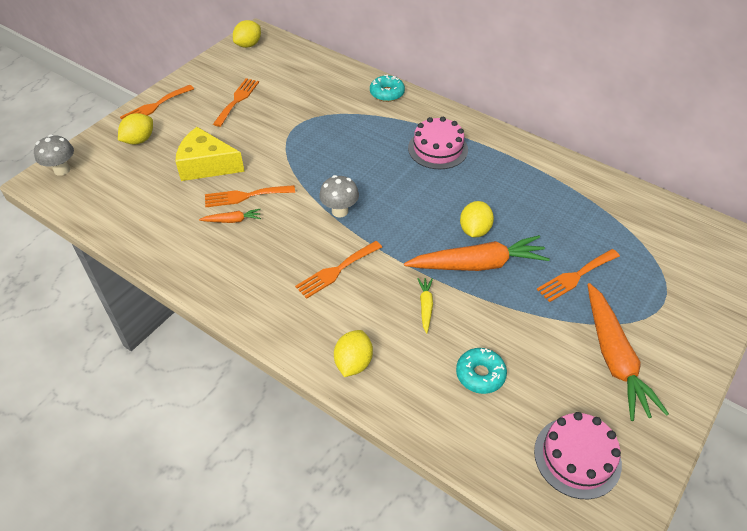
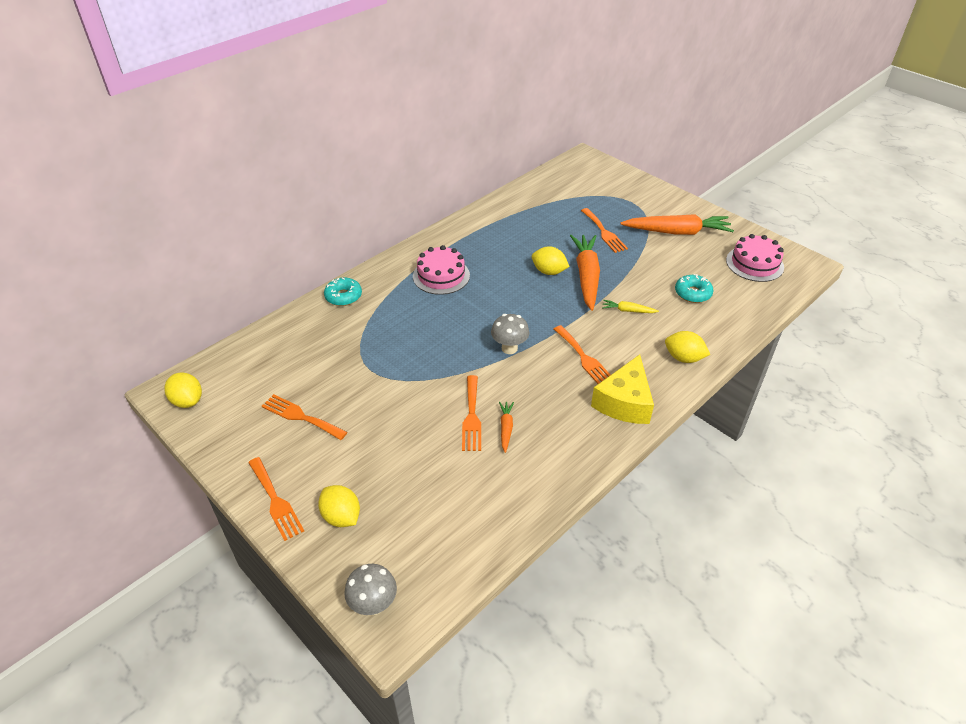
camera: 80 degrees left, 5 degrees down
(206, 165) = (411, 448): yellow cheese -> yellow cheese (624, 402)

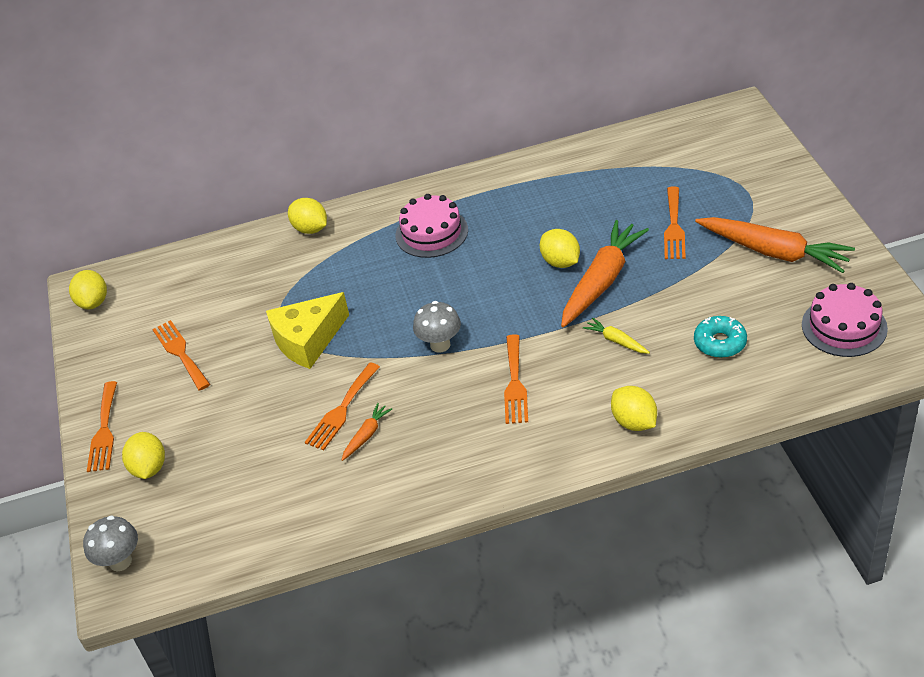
camera: 35 degrees right, 0 degrees up
(343, 296) = (310, 229): turquoise donut -> yellow lemon
(624, 402) = (518, 451): yellow cheese -> yellow cheese (308, 340)

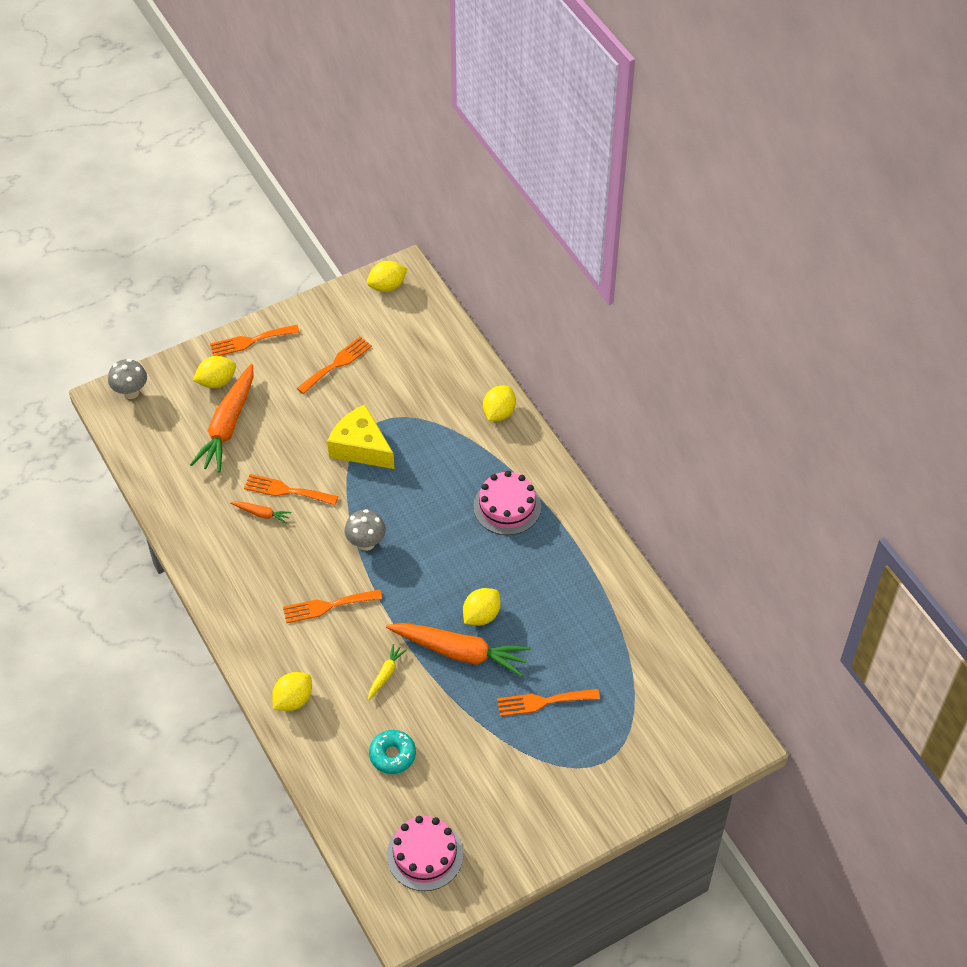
camera: 70 degrees right, 10 degrees up
(774, 252) = (518, 790): orange carrot -> orange carrot (228, 426)

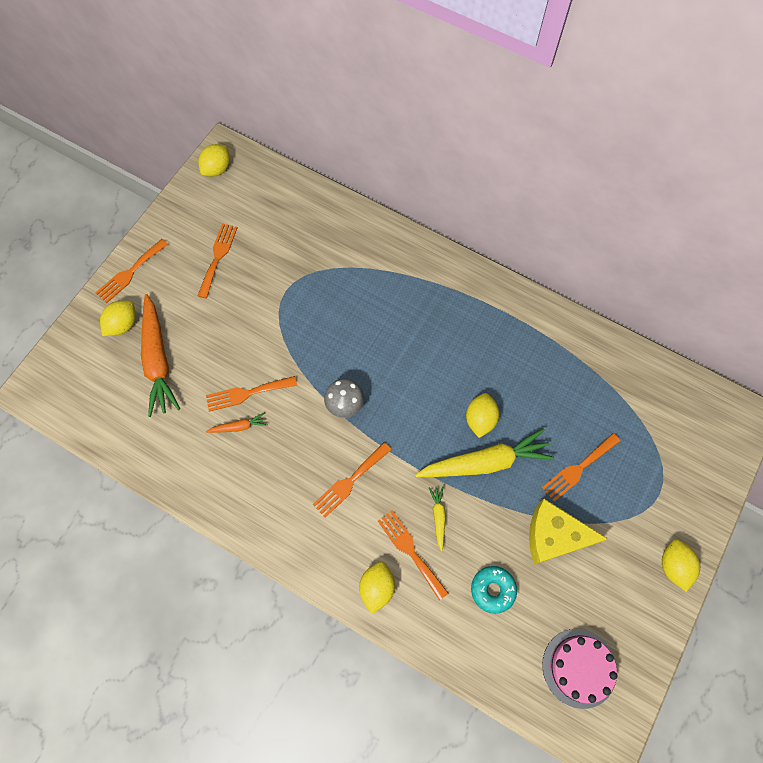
camera: 30 degrees left, 15 degrees up
(131, 392) = (50, 373): grey mushroom -> none
(342, 687) = (410, 550): none -> orange fork
(361, 447) = (285, 321): yellow cheese -> yellow cheese (554, 536)
(460, 652) = (485, 462): orange carrot -> yellow carrot
(499, 413) = (378, 234): yellow lemon -> yellow lemon (673, 566)
(507, 506) = (437, 312): pink cake -> none

